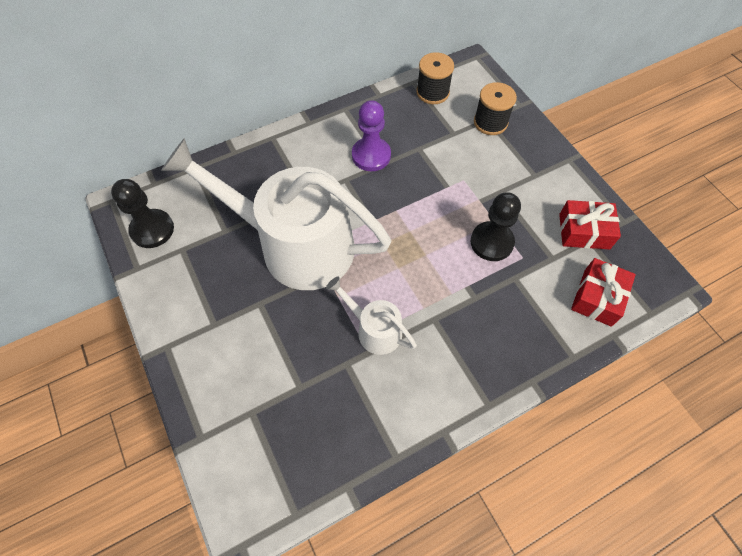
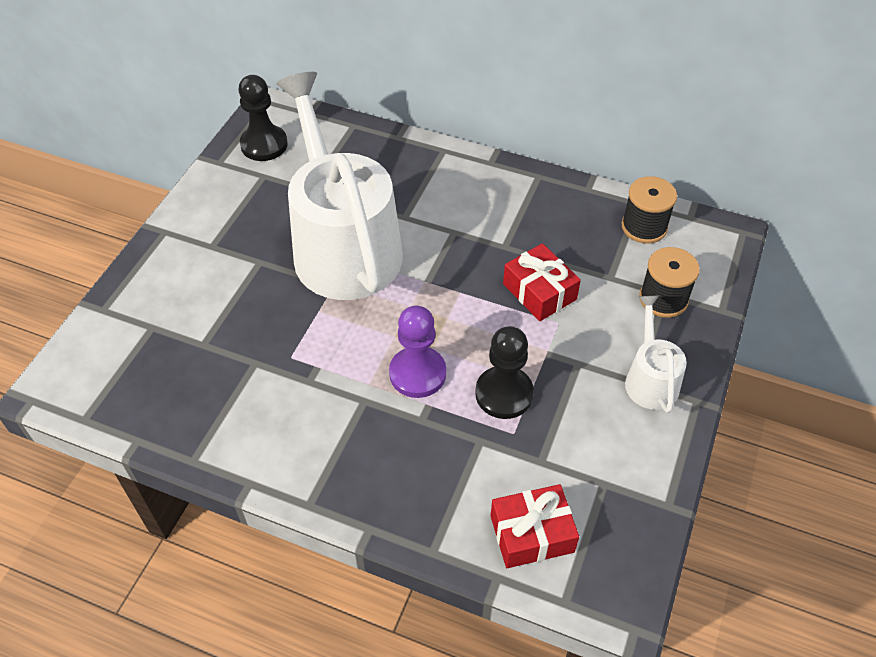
camera: 50 degrees right, 10 degrees down
(371, 155) = (504, 231): purple pawn -> purple pawn (417, 373)
(374, 329) = (309, 360): white watering can -> white watering can (650, 379)
(584, 231) = (609, 471): red gift -> red gift (539, 292)

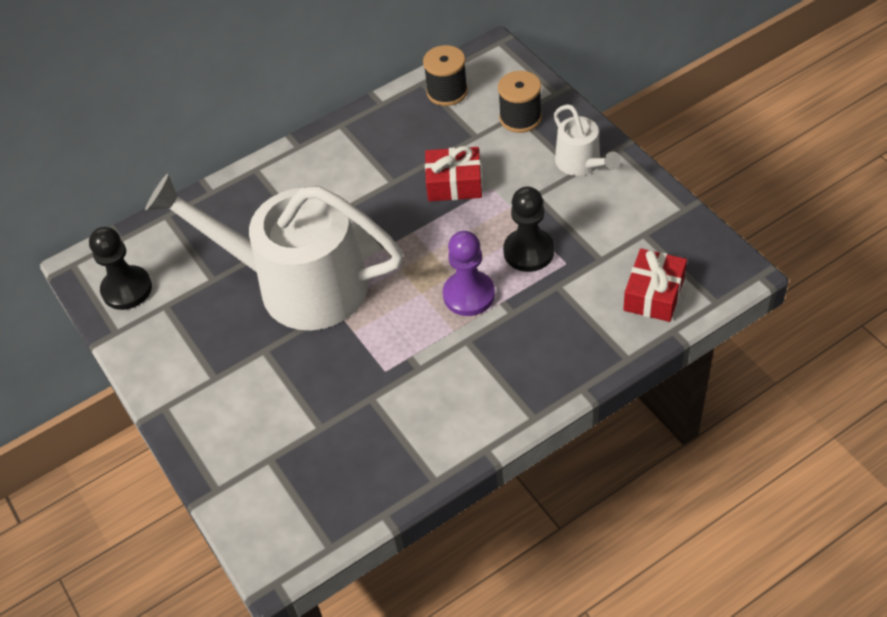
camera: 50 degrees left, 0 degrees up
(650, 379) = (581, 163): white watering can -> white watering can turned 150 degrees counterclockwise

